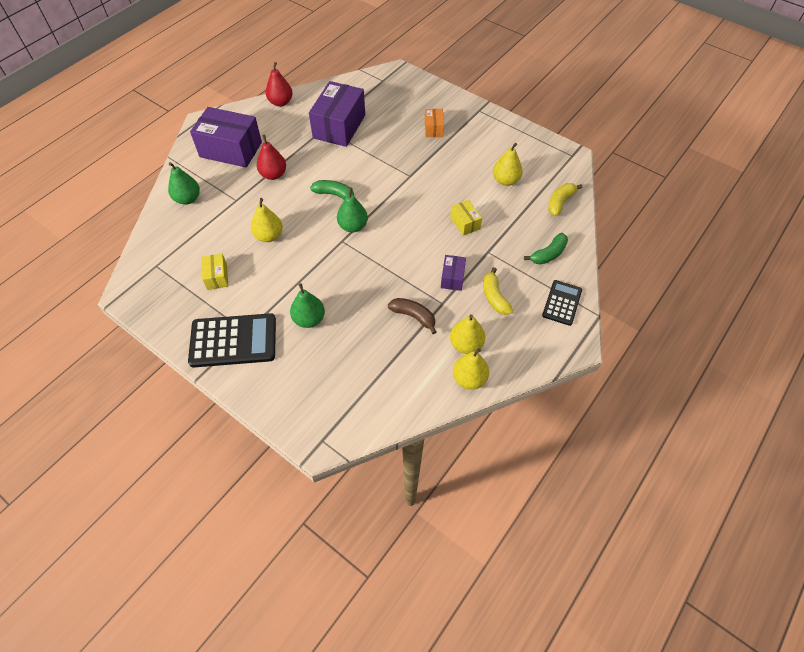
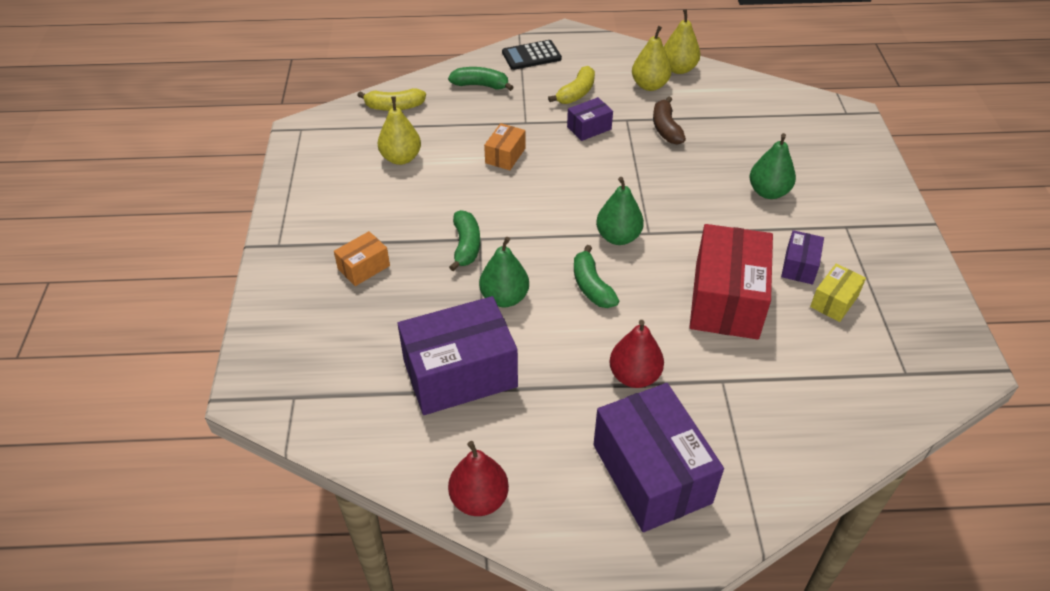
camera: 130 degrees left, 10 degrees down
(188, 199) = (790, 439): green pear -> green pear (504, 298)
(233, 341) = (867, 228): black calculator -> none
(250, 283) = (799, 266): none -> purple box
(269, 236) = (726, 300): yellow pear -> red box
(410, 168) = (466, 246): none -> green banana
(465, 223) = (505, 155): yellow box -> orange box

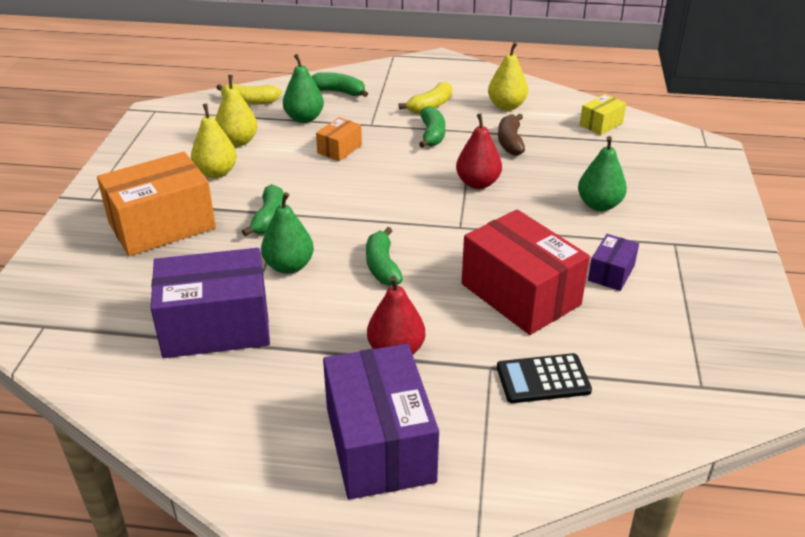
camera: 10 degrees right, 10 degrees down
(364, 267) = (162, 225): orange box -> orange box, size x2.08
(479, 499) = (186, 442): red pear -> red pear (478, 183)
(531, 56) = (398, 73): black calculator -> black calculator (543, 379)
(589, 128) = (432, 134): purple box -> green banana
(618, 237) = (426, 227): green pear -> green pear (304, 118)
(678, 69) = (541, 95): yellow pear -> yellow pear (216, 173)
(726, 300) = (520, 294): red box -> red box turned 60 degrees counterclockwise
(834, 301) = (639, 309): yellow box -> yellow box (601, 124)

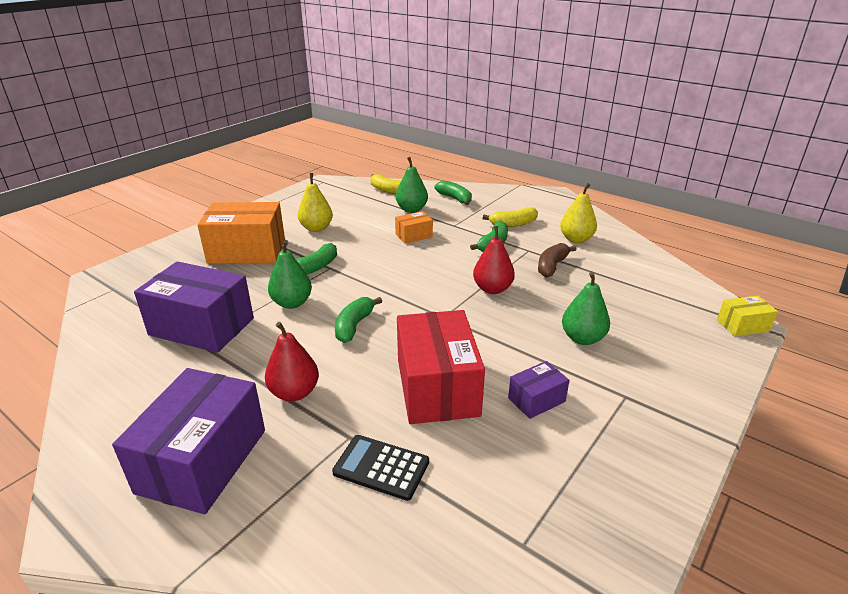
camera: 30 degrees right, 5 degrees down
(238, 142) = (352, 213): yellow pear -> none
(601, 124) = (649, 274): yellow box -> yellow box (742, 325)

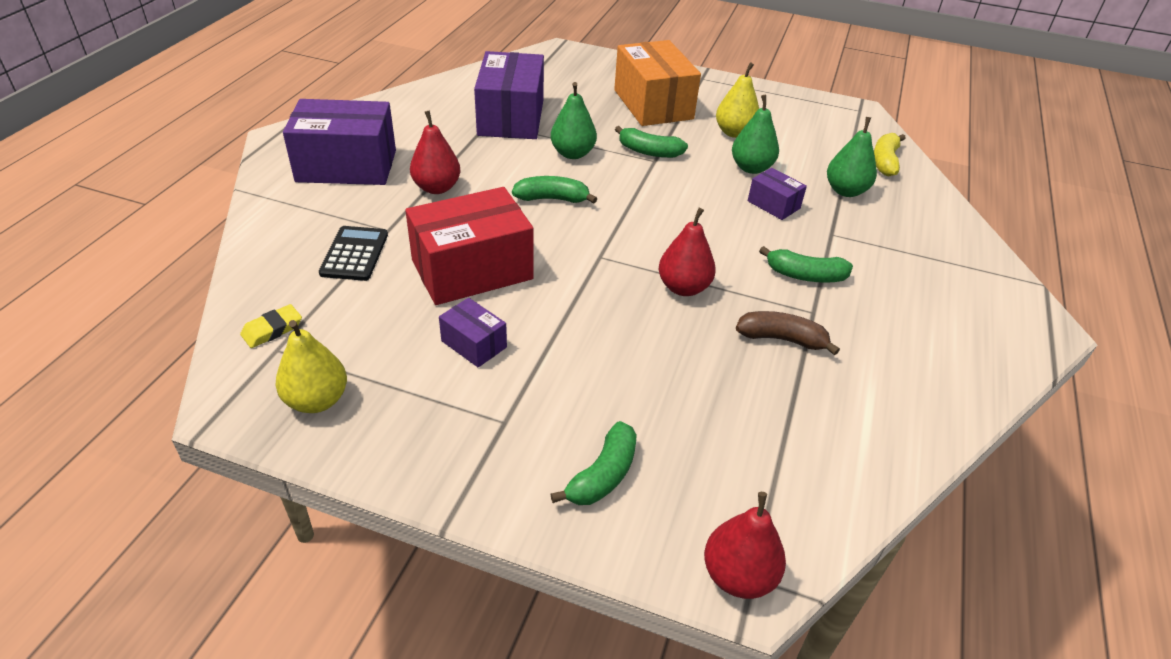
camera: 70 degrees right, 10 degrees up
(414, 235) = (773, 204): orange box -> purple box
(455, 198) = (917, 223): green banana -> green banana (603, 475)
(490, 548) = (272, 330): none -> yellow eraser
(513, 224) = (884, 289): yellow banana -> none
(576, 239) = (890, 362): yellow pear -> yellow pear (317, 400)
(582, 338) = (610, 378): green pear -> green pear (751, 168)
(742, 325) = (738, 576): yellow box -> red pear

